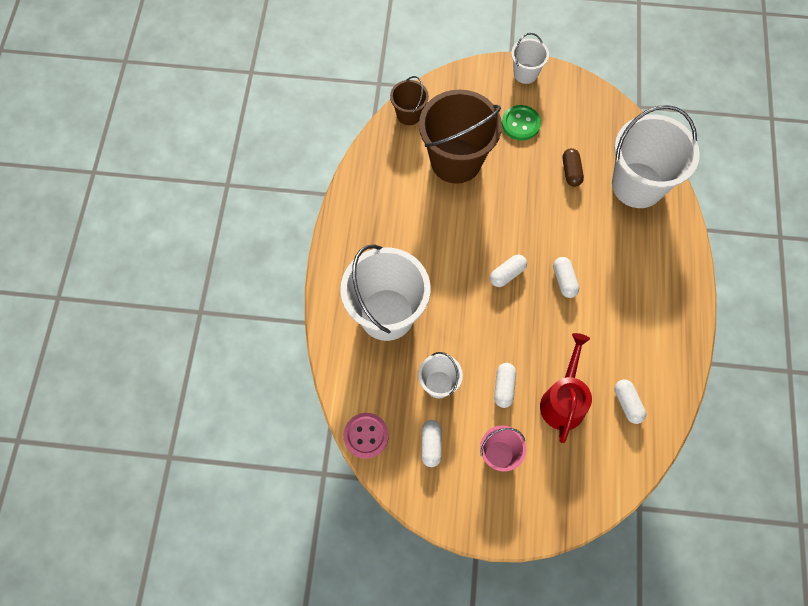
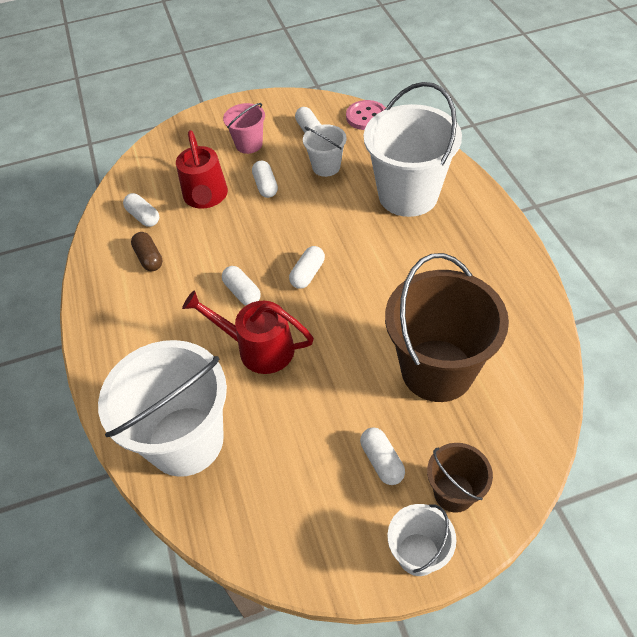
camera: 160 degrees right, 15 degrees down
(409, 114) = (539, 405): brown bucket -> brown bucket (454, 492)
(520, 124) = (382, 461): green button -> white capsule
(569, 228) = (258, 348): none -> red watering can
(571, 171) = (282, 421): brown capsule -> brown capsule (149, 258)

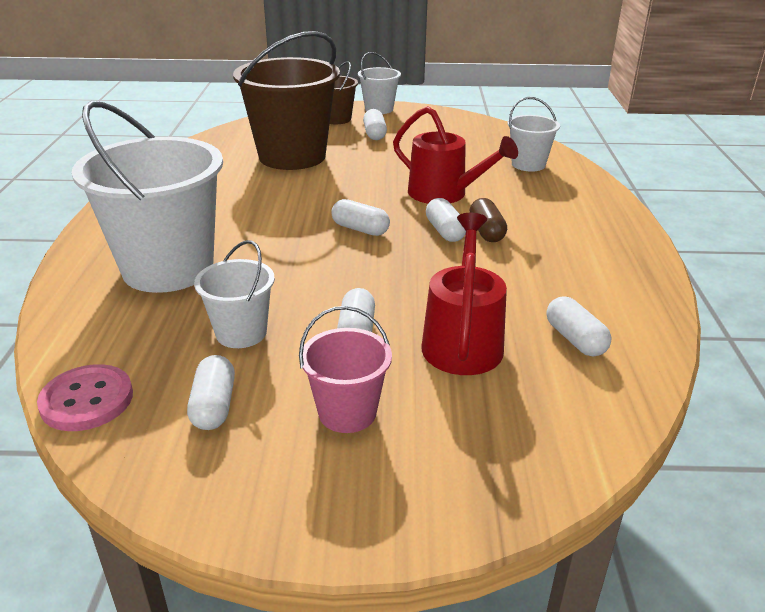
camera: 165 degrees left, 20 degrees down
(149, 258) = (564, 286): brown capsule -> brown capsule (486, 231)
(186, 440) = (528, 164): white bucket -> white bucket, size x0.50
(307, 274) = (360, 229): white capsule -> white capsule turned 75 degrees clockwise

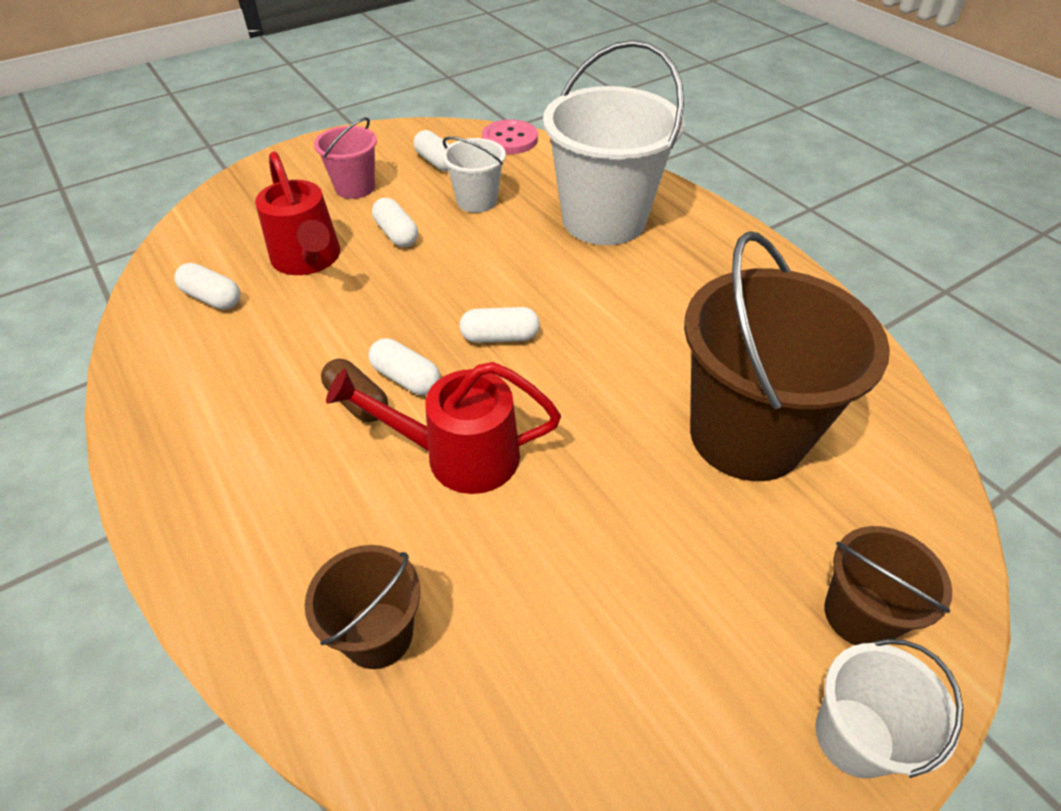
camera: 145 degrees right, 15 degrees up
(374, 134) = (726, 591): white capsule -> none
(528, 164) = (378, 635): white bucket -> brown bucket

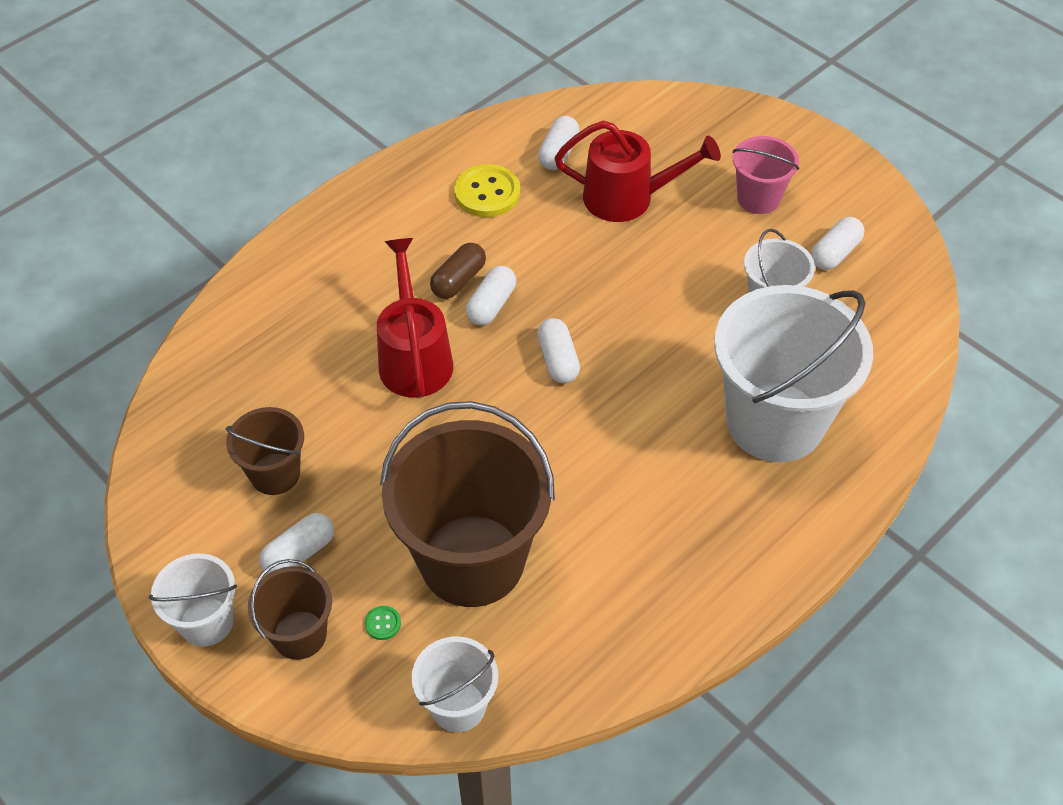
camera: 80 degrees right, 5 degrees up
(236, 361) = (487, 193): none -> yellow button
(308, 260) = (628, 198): red watering can -> red watering can turned 135 degrees counterclockwise
(378, 635) = (259, 345): brown bucket -> brown bucket (275, 474)
(396, 234) = (689, 251): white capsule -> white capsule (299, 553)
(510, 139) = (914, 309): pink button -> none
(832, 524) = (383, 623): none -> green button
(922, 467) = (458, 706): none -> white bucket

